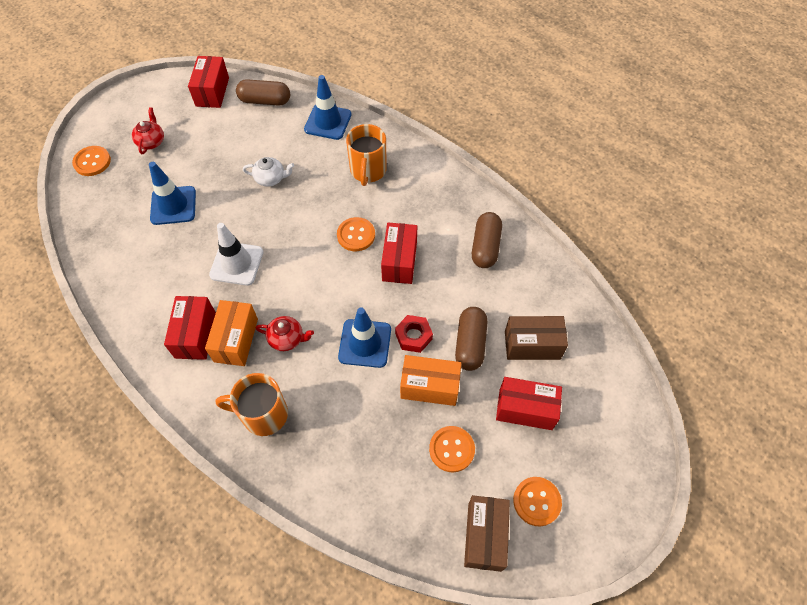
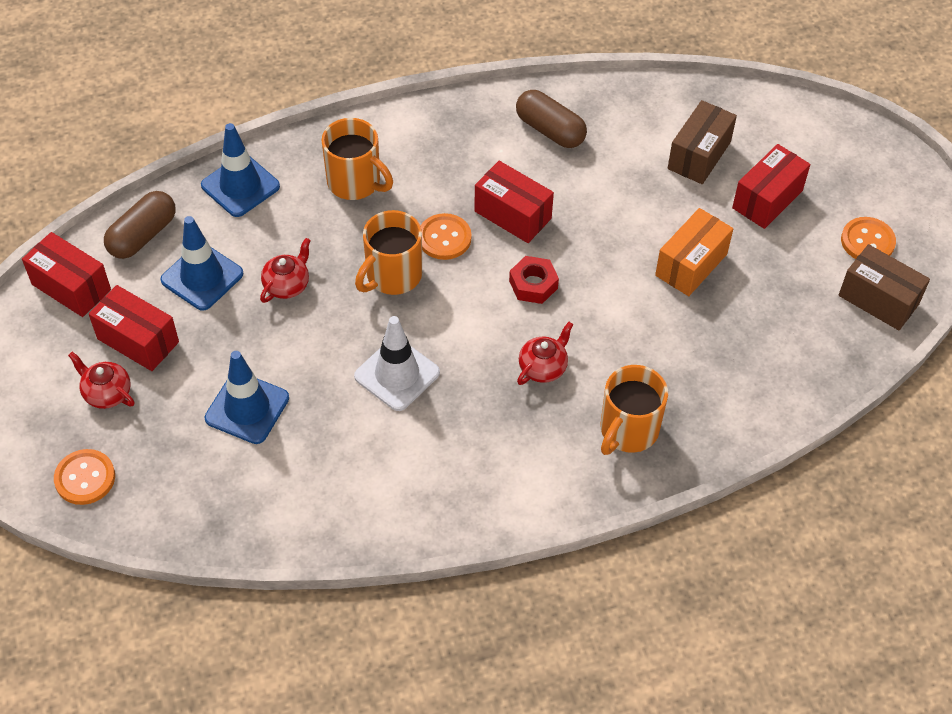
camera: 60 degrees left, 5 degrees down
(195, 335) = (473, 458): red box -> red box (138, 340)
(236, 340) = (510, 418): orange box -> none
(271, 178) = (287, 285): white teapot -> red teapot
(309, 224) = (392, 276): none -> orange mug
(365, 343) = (599, 297): blue traffic cone -> blue traffic cone (202, 277)
(413, 336) = (620, 249): red nut -> red nut (533, 284)
(451, 449) = (773, 281): orange button -> none
(470, 344) = (663, 205): brown capsule -> none

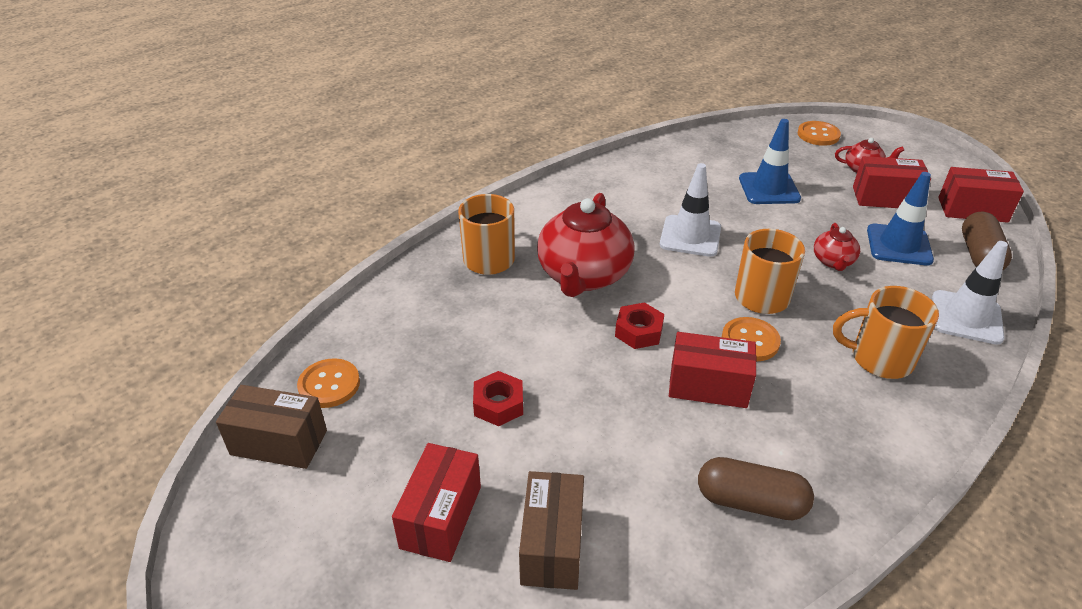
camera: 155 degrees right, 15 degrees down
(240, 186) = (966, 317): blue traffic cone -> white traffic cone
(543, 367) = (583, 276): red teapot -> red teapot, size x2.12
(691, 265) = (498, 404): orange box -> red nut
(867, 241) = (299, 509): orange button -> orange button (329, 385)

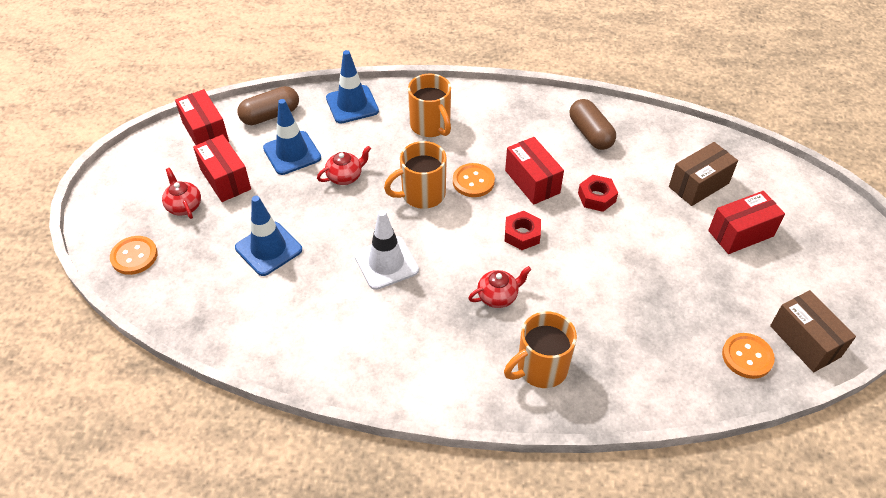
camera: 130 degrees left, 10 degrees up
(498, 404) = (654, 261): red nut -> red nut (596, 197)
(583, 276) = (498, 296): red teapot -> red teapot, size x0.47
(966, 317) = (352, 104): white traffic cone -> blue traffic cone

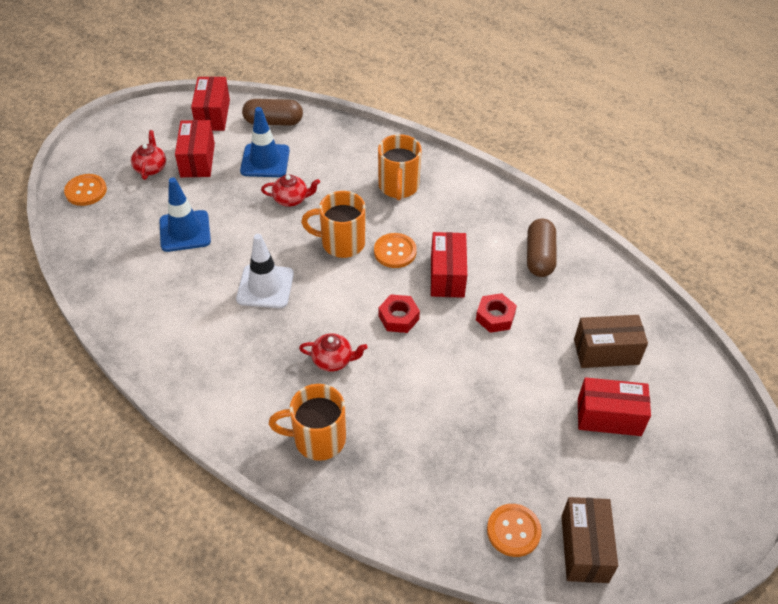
camera: 30 degrees right, 0 degrees up
(352, 104) = (347, 140): blue traffic cone -> none

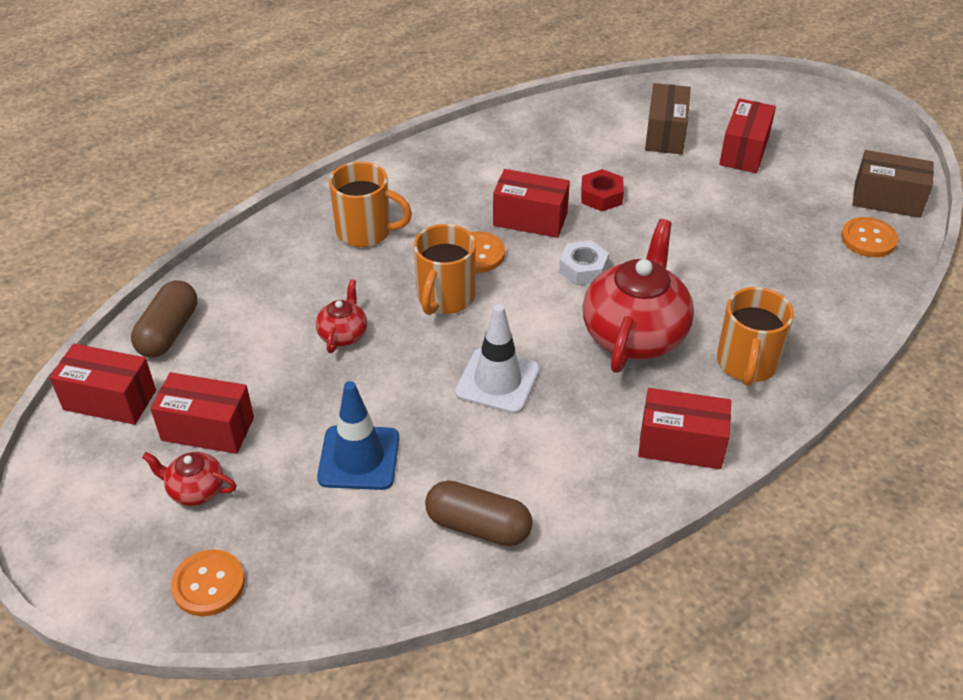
camera: 75 degrees left, 5 degrees down
(223, 402) = (681, 444): none -> red box
(265, 161) = (250, 351): blue traffic cone -> none
(333, 360) = (634, 334): red teapot -> red teapot, size x2.12
(398, 317) = (583, 269): red nut -> white nut
(539, 257) = (524, 147): brown capsule -> brown capsule (478, 526)

